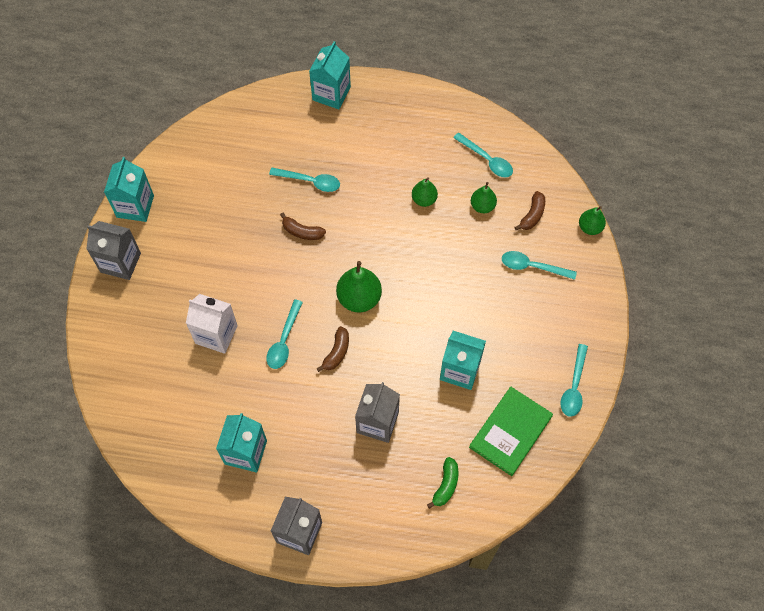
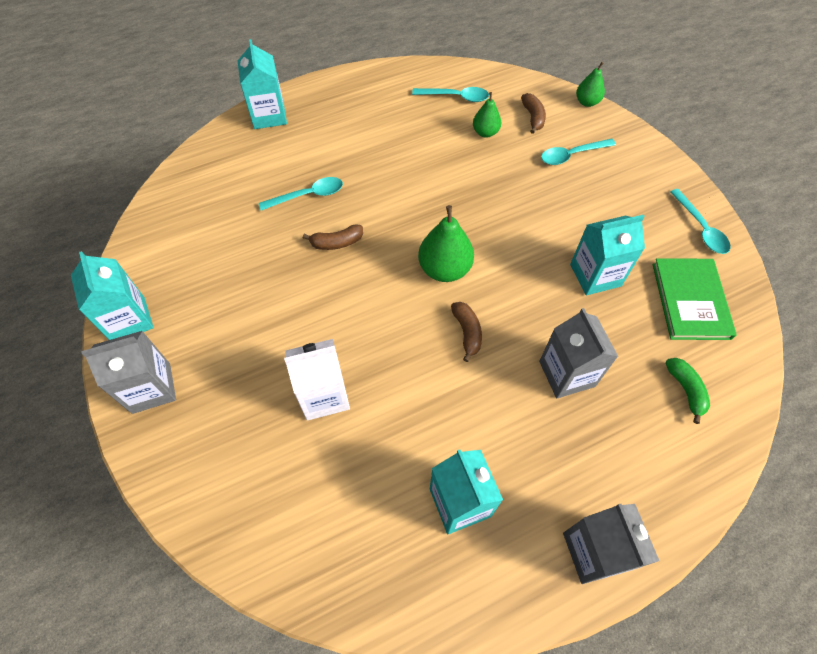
camera: 35 degrees left, 5 degrees down
(284, 340) = (403, 355): turquoise spoon -> none
(424, 199) = (429, 154): green pear -> none

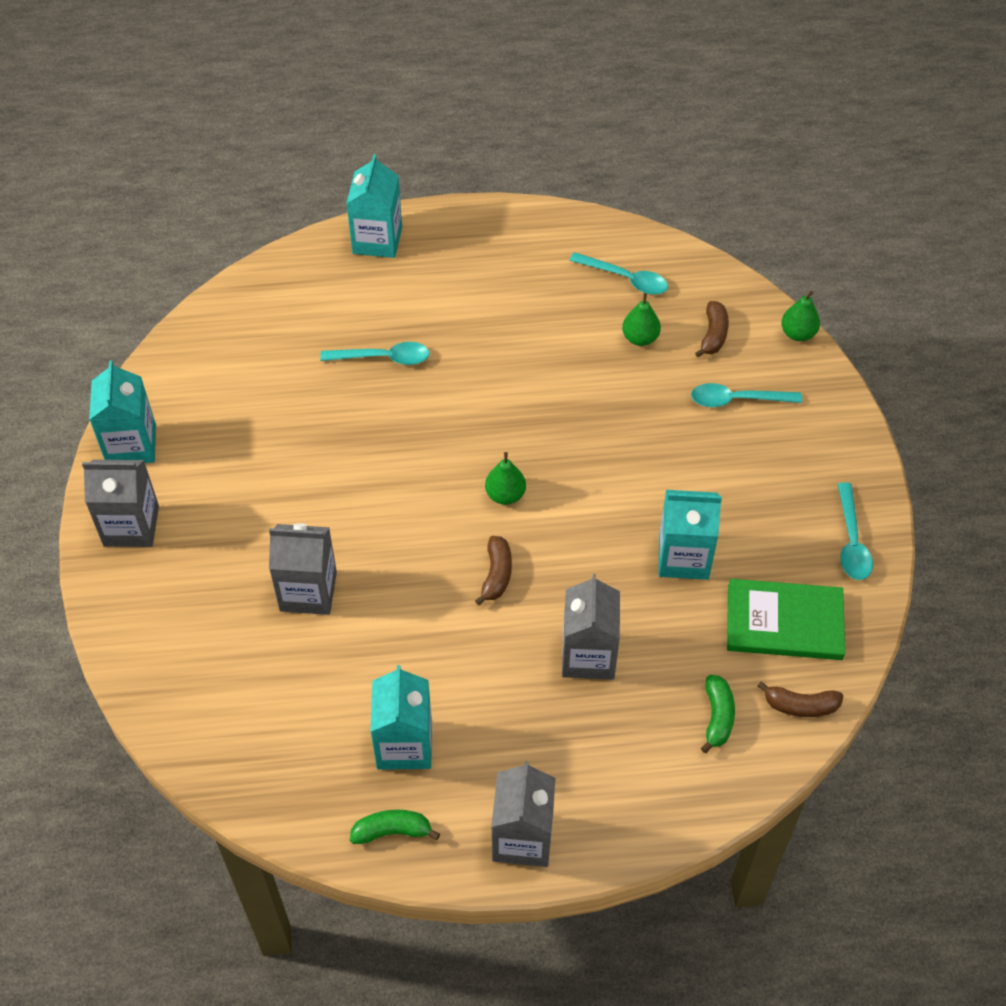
camera: 20 degrees right, 5 degrees down
(324, 395) = (308, 591): white carton -> grey carton
(337, 242) = (393, 426): brown banana -> brown banana (800, 706)
(444, 269) = (505, 495): green pear -> green pear, size x0.60
(485, 589) = (392, 831): none -> green banana
(690, 300) = (784, 622): green book -> green book turned 75 degrees clockwise

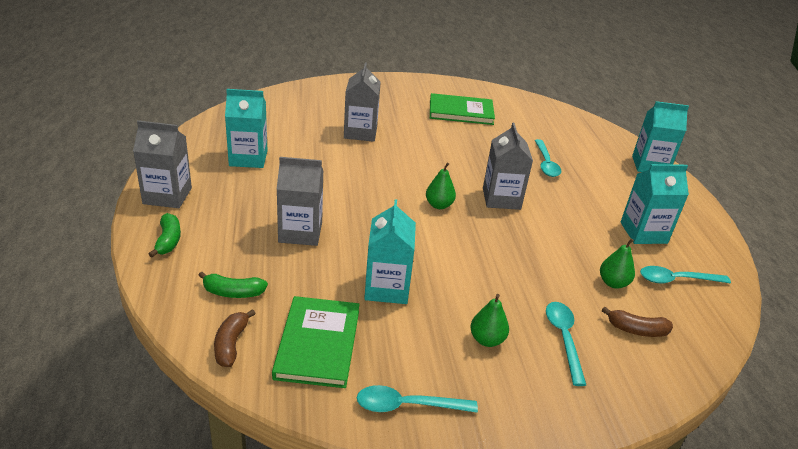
camera: 85 degrees right, 20 degrees down
(131, 445) = (457, 87): turquoise carton -> turquoise carton (643, 233)
(131, 526) = (404, 87): grey carton -> grey carton (501, 199)
(226, 447) = (461, 112): none -> green book
(392, 831) = (191, 152): green banana -> green banana (168, 240)
(496, 574) = (371, 198): brown banana -> none
(625, 279) = (676, 280): turquoise spoon -> turquoise spoon turned 60 degrees clockwise
(798, 334) = (666, 395): green pear -> green pear (486, 340)

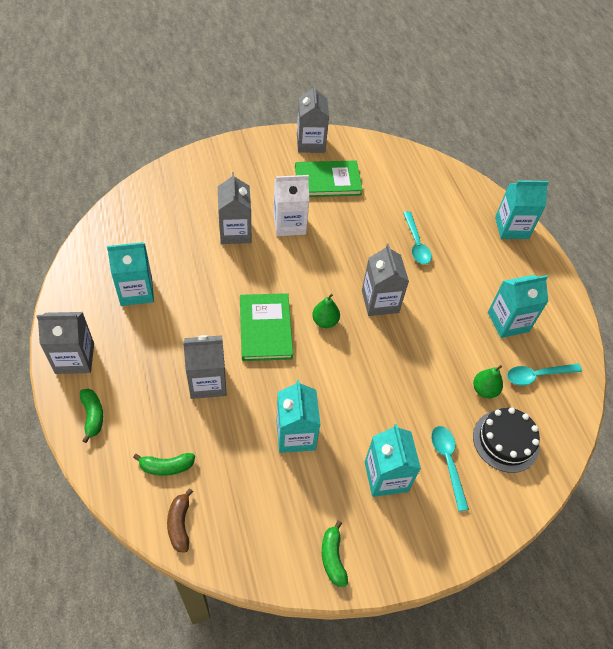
camera: 10 degrees left, 20 degrees up
(318, 343) = (250, 509): green book -> green book (265, 328)
(407, 405) = (333, 557): turquoise spoon -> green banana
(416, 134) = (289, 224): none -> white carton
(449, 87) = (310, 143): none -> grey carton
(486, 340) = (386, 476): green pear -> turquoise carton
(636, 330) = (505, 441): brown banana -> black cake

